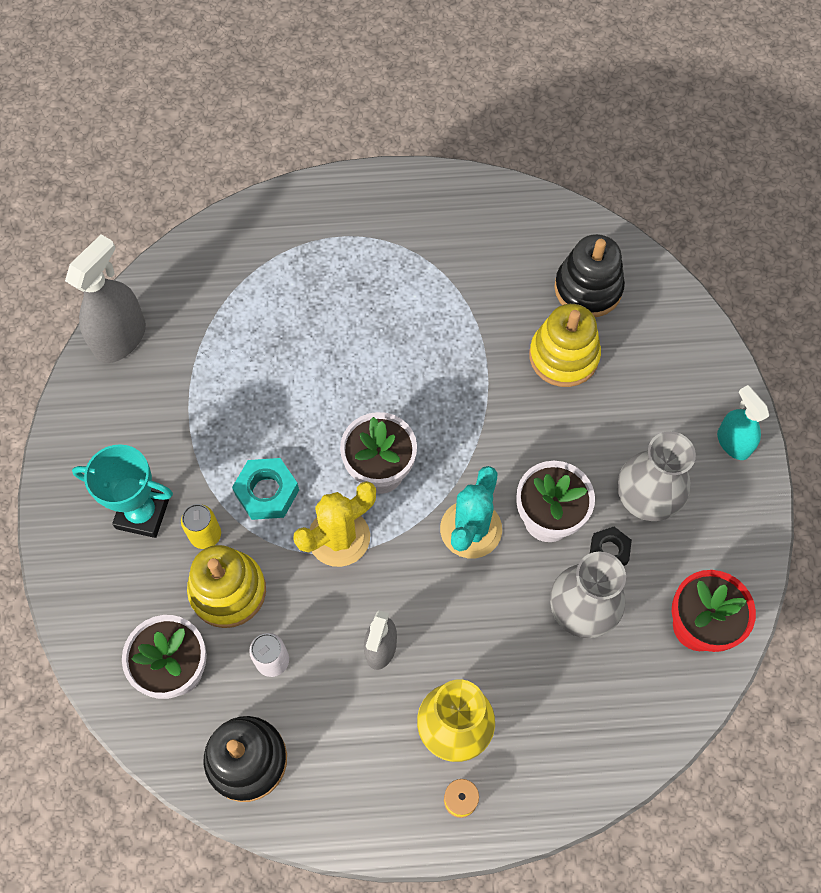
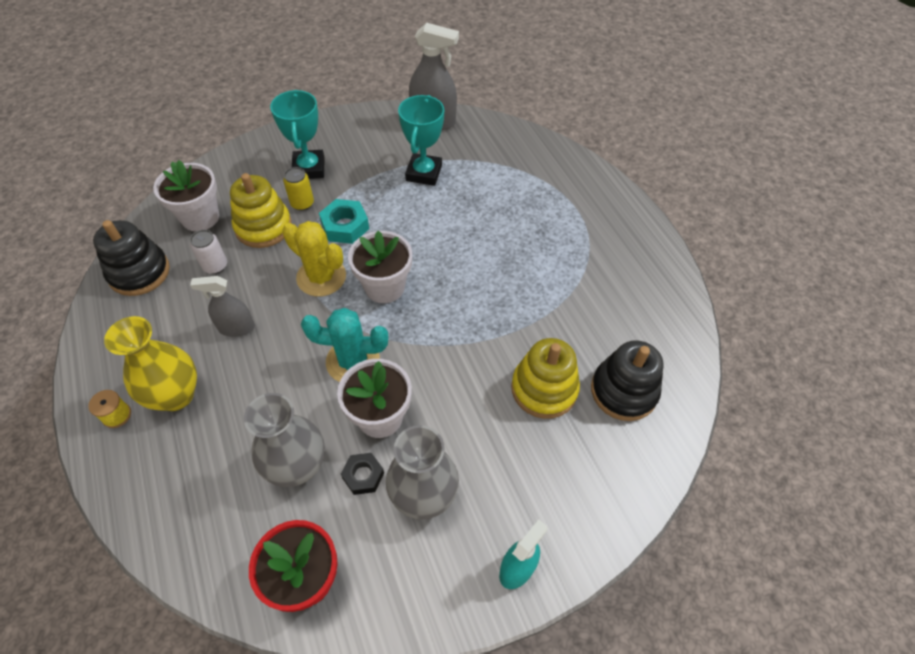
camera: 70 degrees right, 10 degrees down
(213, 378) = (423, 173): none -> turquoise trophy

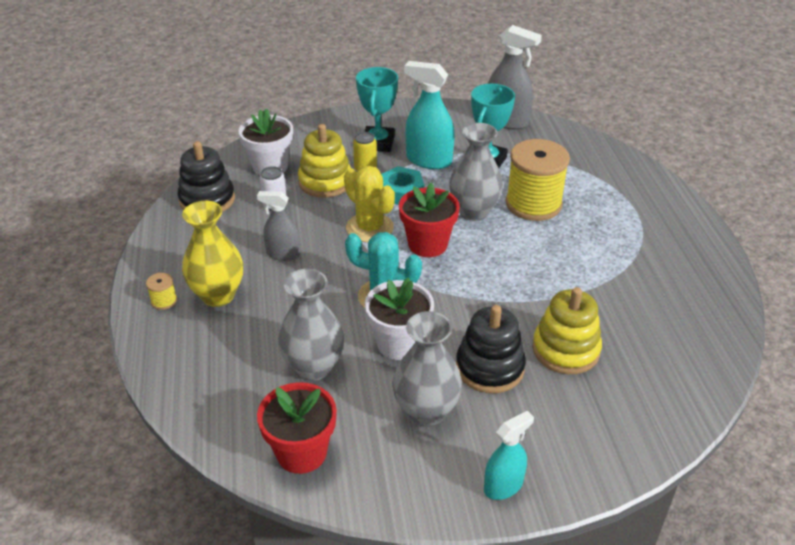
camera: 15 degrees right, 15 degrees down
(363, 475) = (372, 385): black nut -> none
(365, 182) = (428, 160): none -> turquoise spray bottle
(384, 287) = (427, 244): white flower pot -> red flower pot
(422, 238) = (473, 212): none -> grey vase
(479, 218) = (533, 204): none -> yellow spool
(623, 391) = (648, 366): black stacking toy -> black stacking toy (490, 367)

